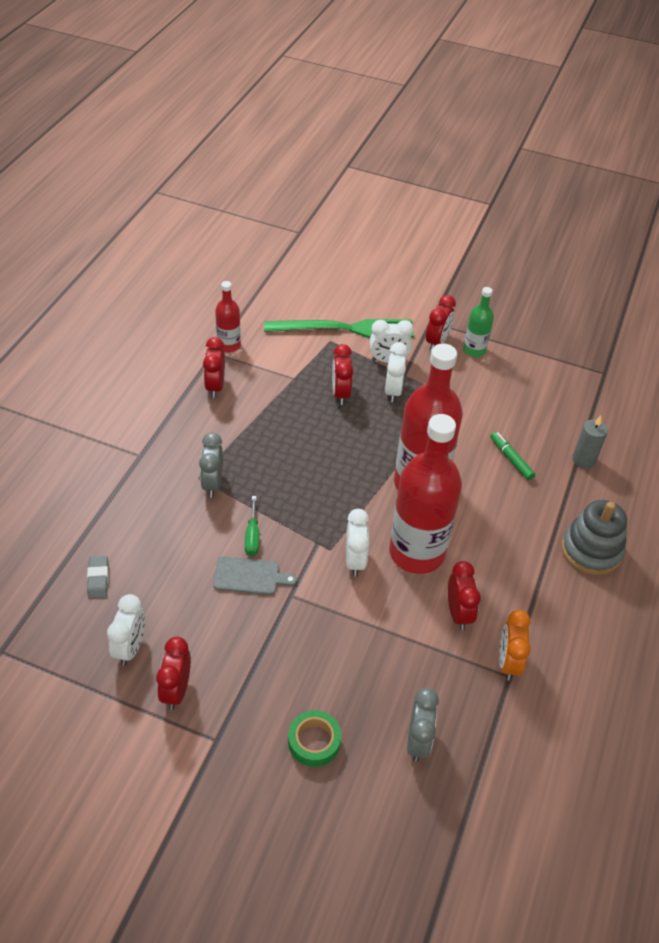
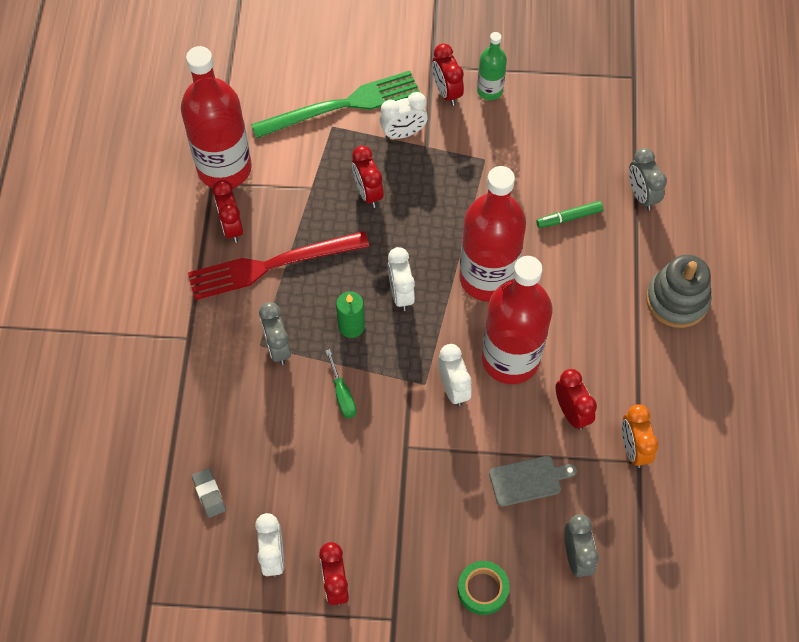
camera: 15 degrees left, 15 degrees up
(229, 345) = (224, 168): red bottle -> red bottle, size x2.05
(236, 422) = (272, 265): none -> red fork
(250, 576) = (357, 440): grey cutting board -> grey cutting board (528, 480)
(283, 486) = (351, 326): none -> green candle
(393, 391) = (421, 171): white clock -> white clock (401, 293)
(437, 342) = (446, 92): red clock -> red clock turned 150 degrees clockwise
(511, 459) = (569, 217): green marker -> green marker turned 60 degrees counterclockwise
(583, 460) = (641, 195): grey candle -> grey clock

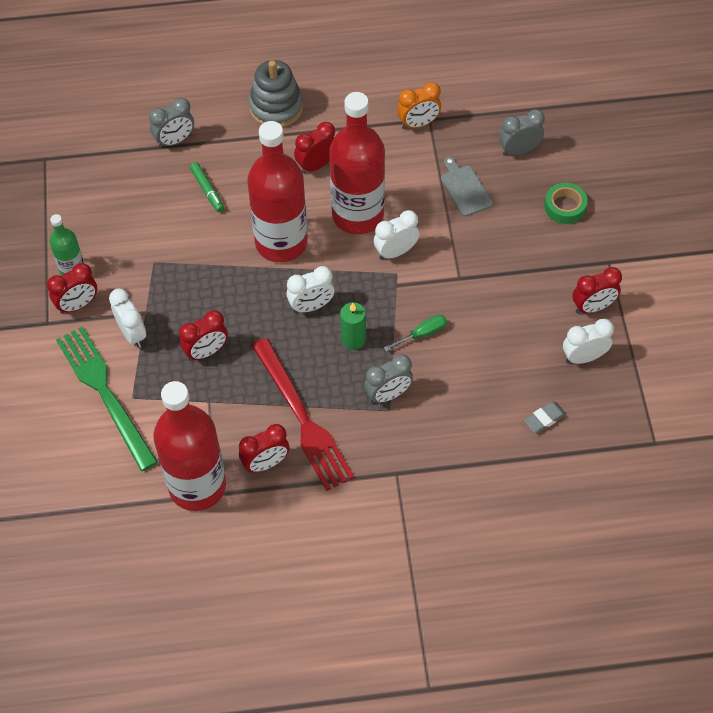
camera: 100 degrees left, 5 degrees down
(571, 412) = (397, 167): red clock -> red clock (316, 165)

